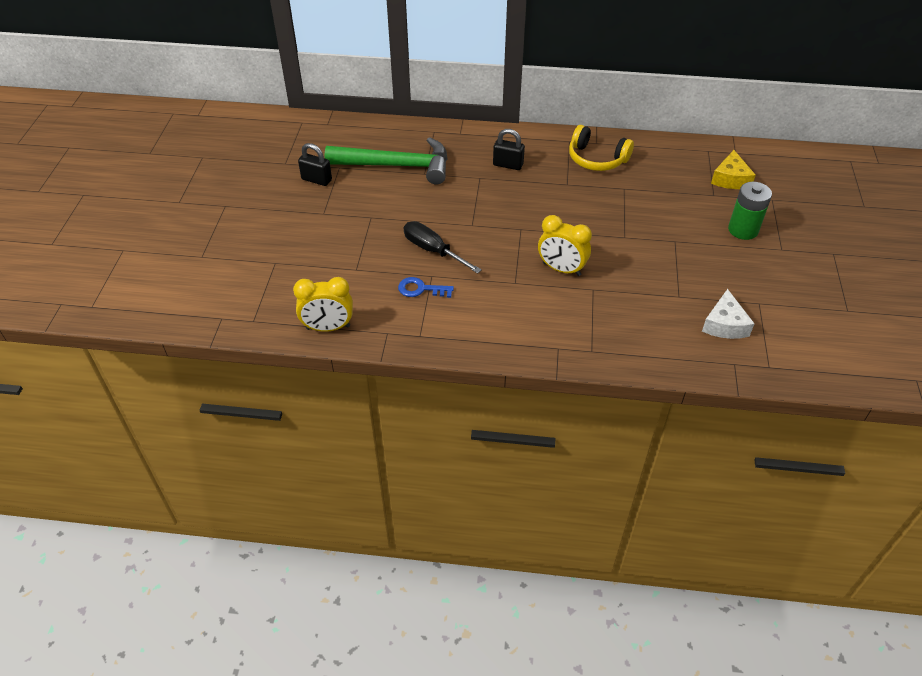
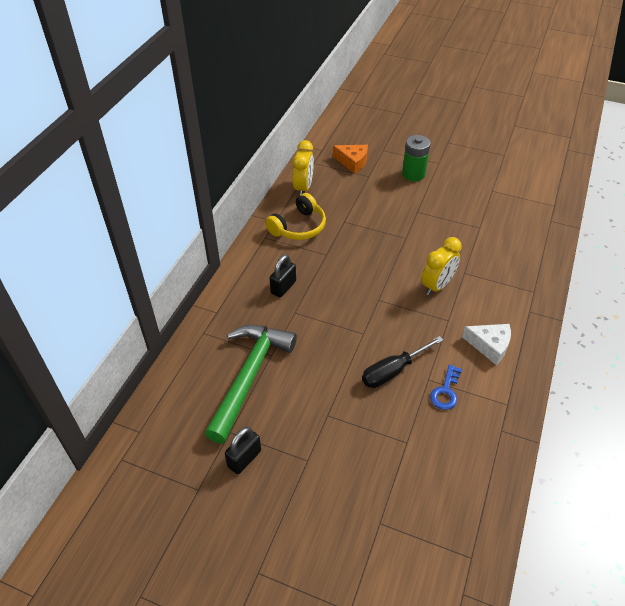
camera: 75 degrees left, 0 degrees up
(328, 327) = (489, 482): yellow clock -> yellow clock (303, 188)
(724, 324) = (512, 213): white cheese -> white cheese (489, 346)
(730, 179) = (352, 162): yellow cheese -> orange cheese

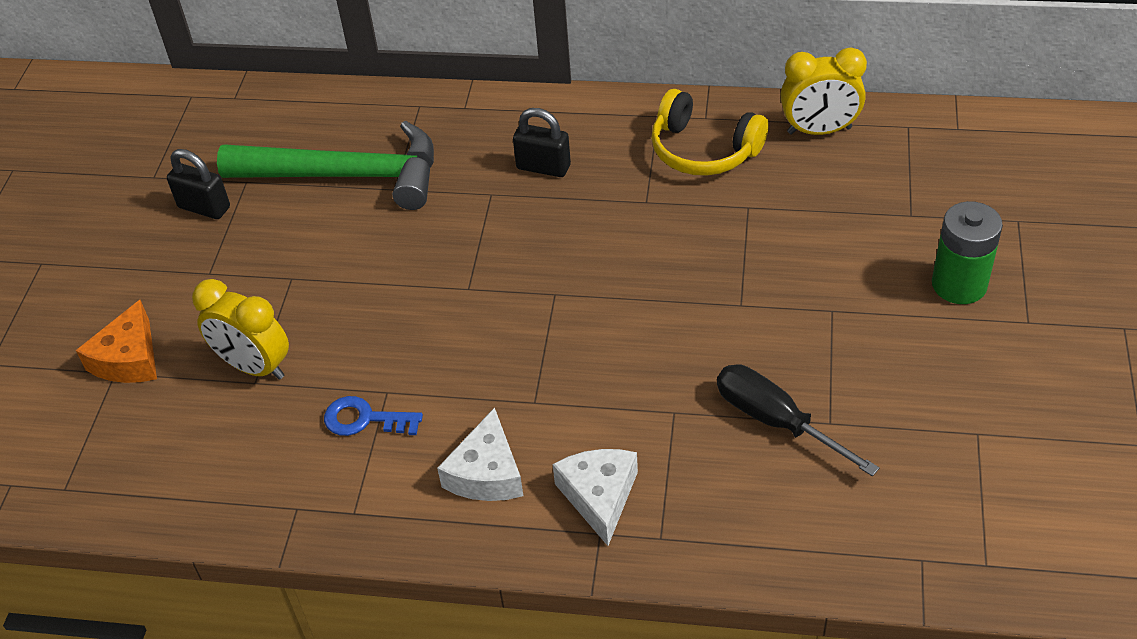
camera: 80 degrees right, 0 degrees up
(352, 162) = (944, 182): orange cheese -> orange cheese (129, 358)
(393, 371) = (394, 342): black screwdriver -> black screwdriver (776, 421)
(437, 286) = (620, 373): yellow clock -> yellow clock (254, 367)
(509, 307) = (599, 496): none -> white cheese

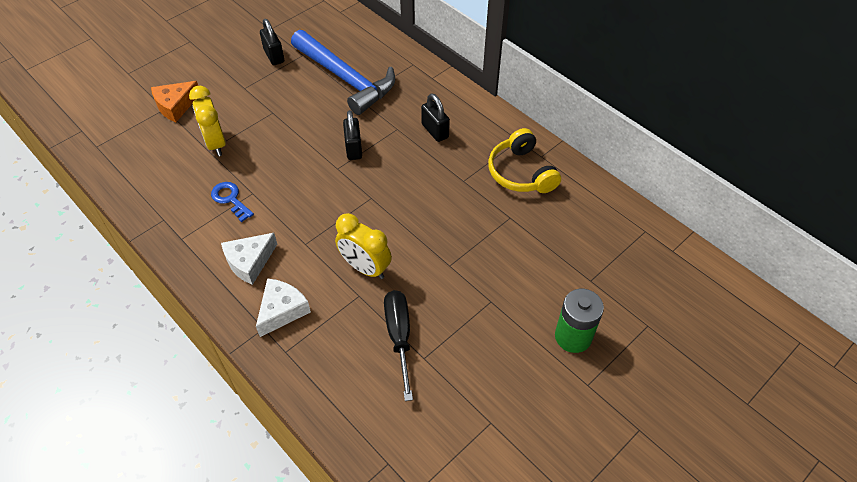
camera: 35 degrees right, 5 degrees up
(346, 176) = (345, 78): green hammer -> blue hammer
(462, 252) = (353, 148): none -> black padlock
(819, 131) = (593, 201): yellow clock -> yellow clock (365, 268)

